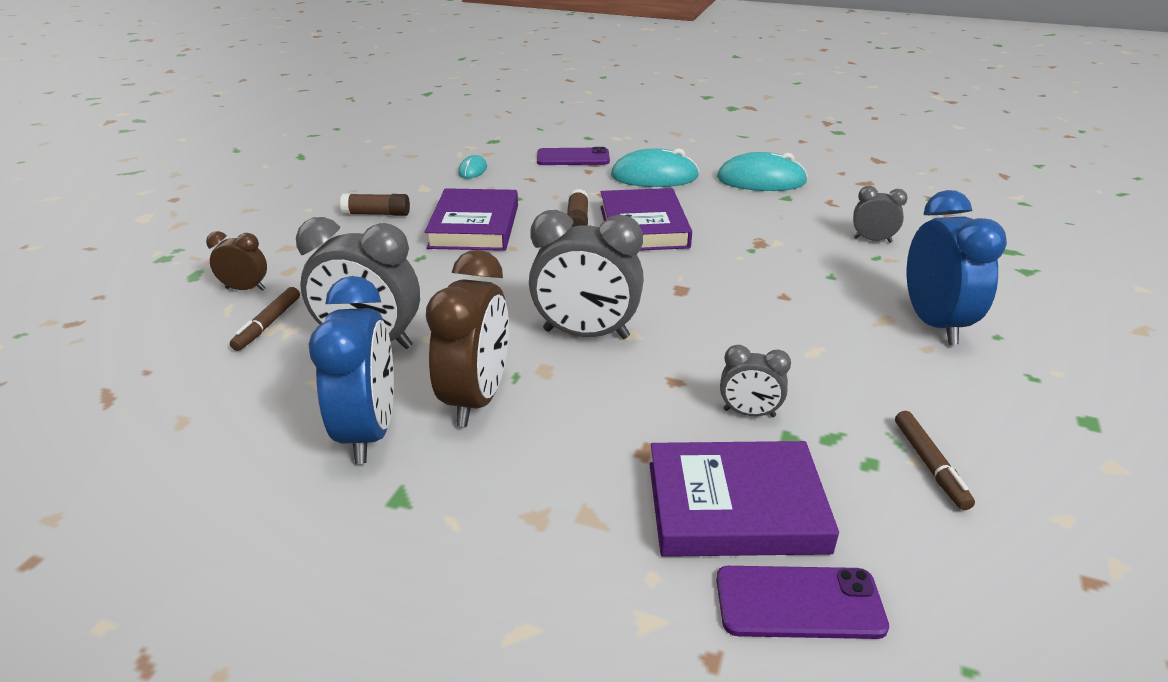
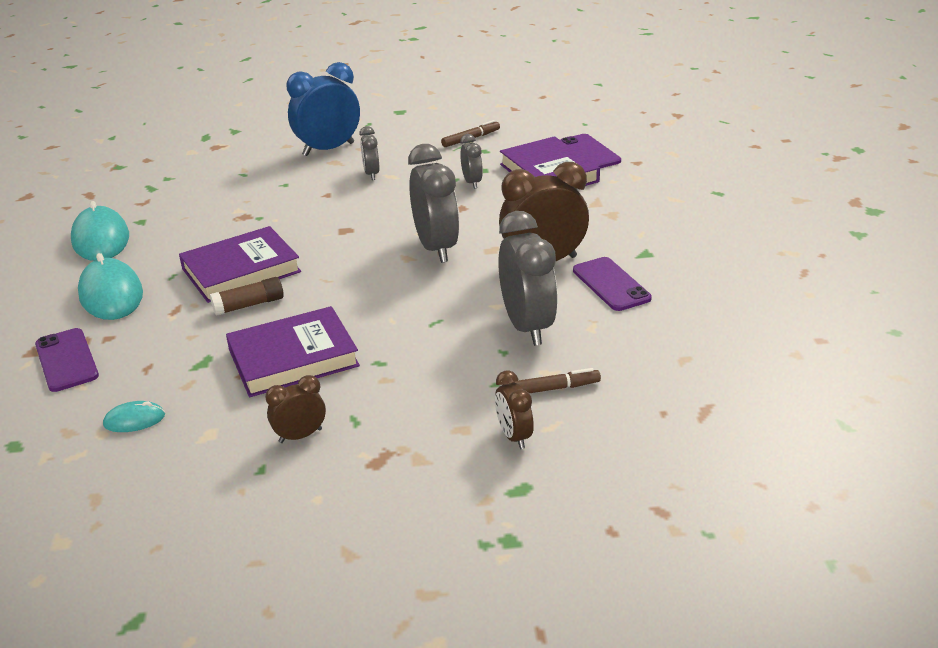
camera: 115 degrees left, 0 degrees up
(369, 432) = (611, 284): blue clock -> purple phone
(377, 214) = (300, 435): brown glue stick -> brown clock
(872, 240) = (213, 178): grey clock -> grey clock (371, 174)

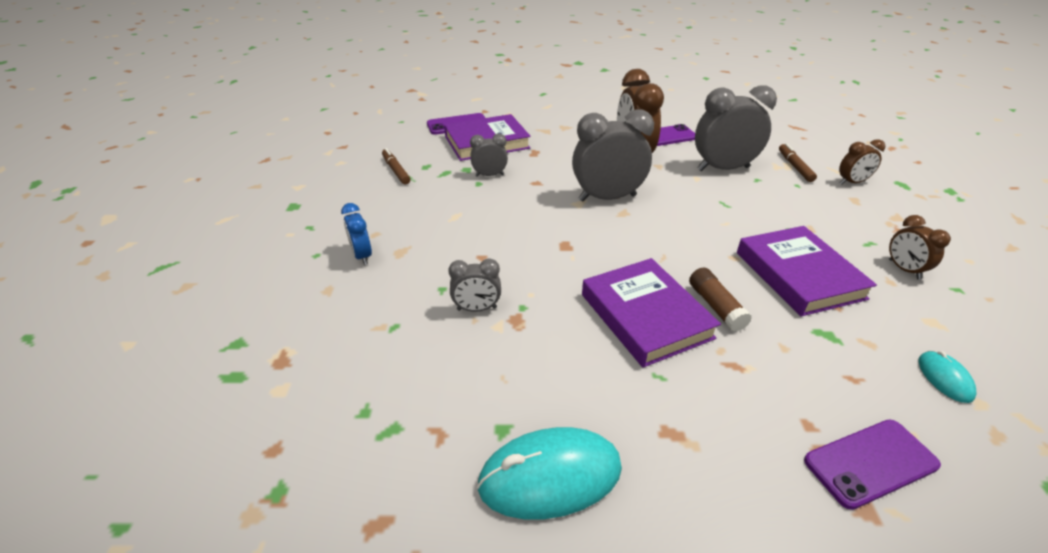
camera: 85 degrees left, 5 degrees up
(111, 294) = (709, 436): turquoise mouse -> none
(328, 149) = (362, 256): blue clock -> blue clock, size x0.52
(371, 174) = (445, 227): grey clock -> grey clock (477, 309)

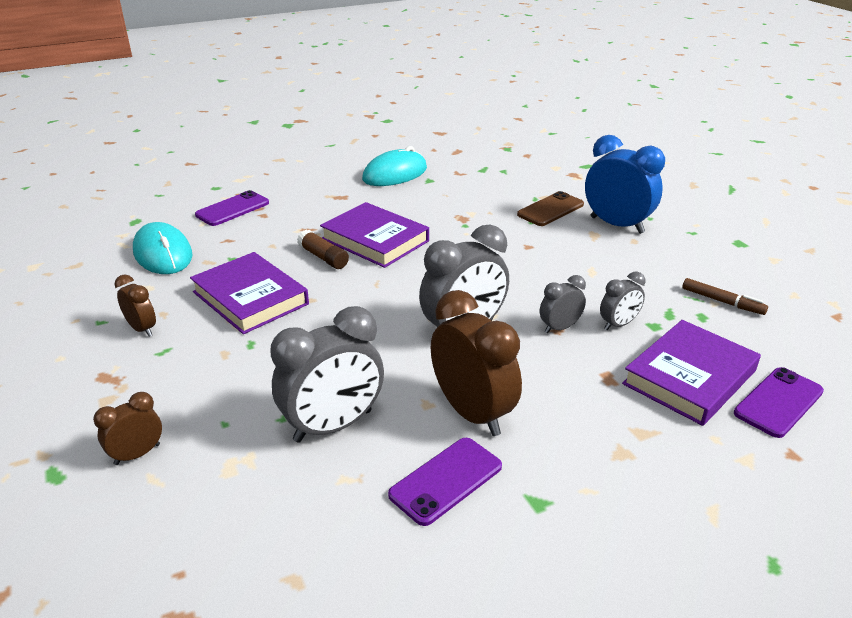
camera: 155 degrees right, 5 degrees down
(362, 256) = (617, 225): blue clock -> blue clock, size x1.92
(399, 300) = (550, 209): none -> brown phone
(477, 309) = (494, 217): grey clock -> grey clock (559, 328)
(794, 167) = (219, 466): brown marker -> none
(944, 378) = (163, 253): turquoise mouse -> turquoise mouse, size x1.99

